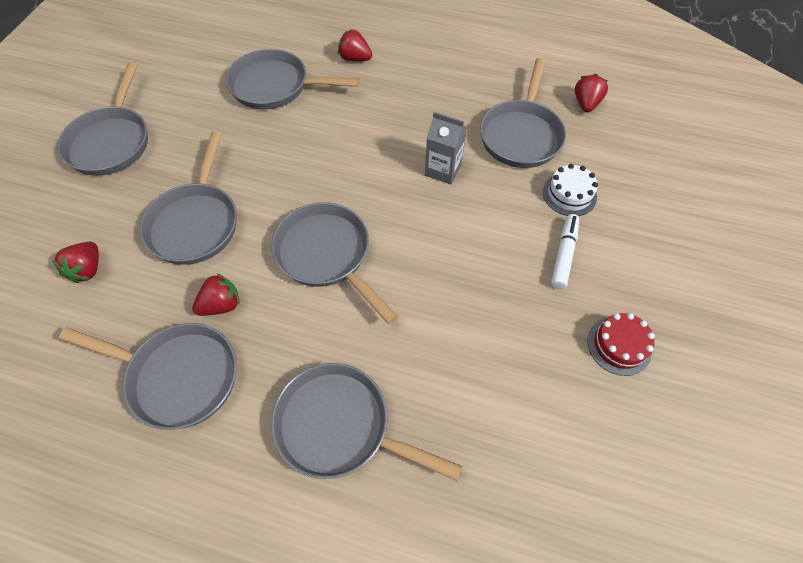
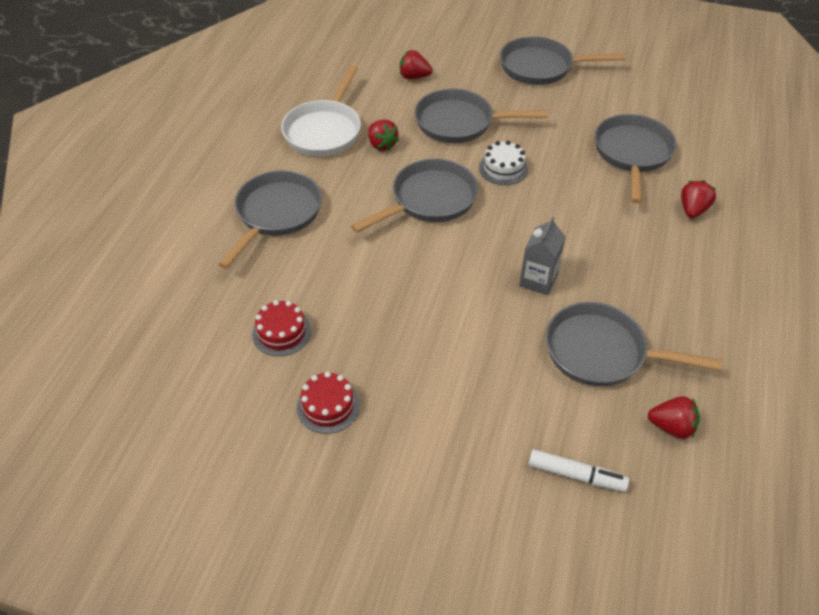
camera: 90 degrees right, 10 degrees down
(178, 377) = (324, 130): grey pan -> white pan
(532, 400) = (281, 332): none -> red cake
(563, 255) = (434, 373): white marker -> white marker (576, 475)
(569, 194) = (516, 389): white cake -> white cake (503, 168)

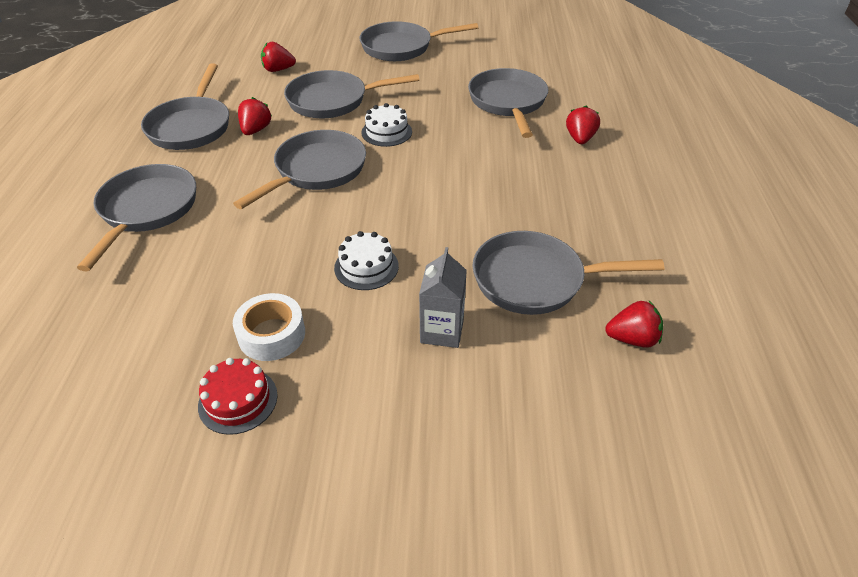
camera: 15 degrees left, 5 degrees down
(281, 332) = (168, 329): red cake -> none
(324, 130) = (191, 126): white pan -> grey pan
(363, 355) = (271, 334): none -> white tape
(382, 145) = (256, 130): red strawberry -> red strawberry turned 120 degrees counterclockwise
(454, 308) = (366, 267): none -> white cake
(538, 280) = (449, 224): grey carton -> grey carton (442, 331)
(576, 475) = (548, 413): white marker -> none

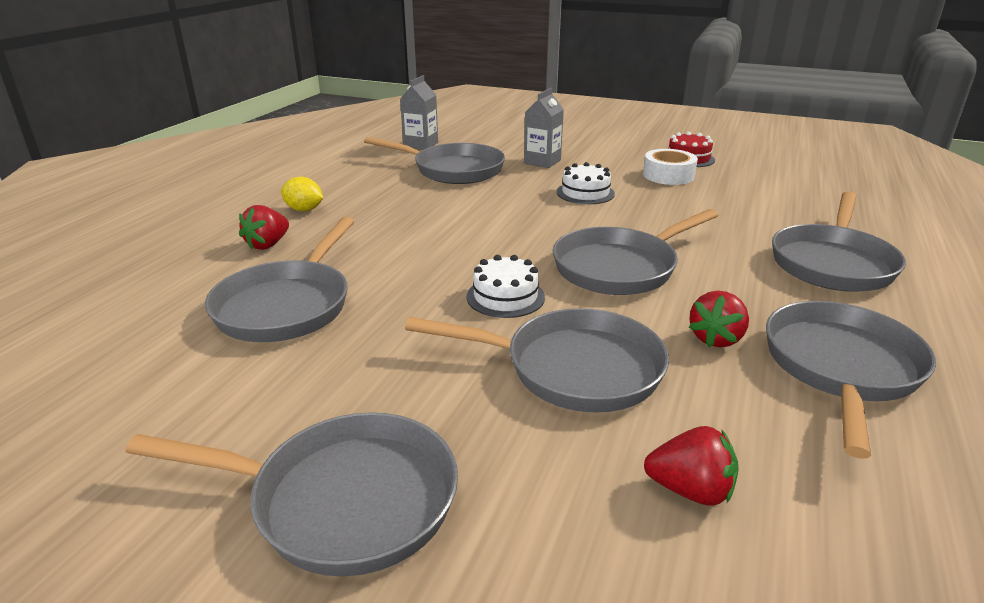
camera: 160 degrees left, 15 degrees down
(605, 179) = (304, 210): none -> yellow lemon
(632, 339) = (421, 145): red strawberry -> grey carton

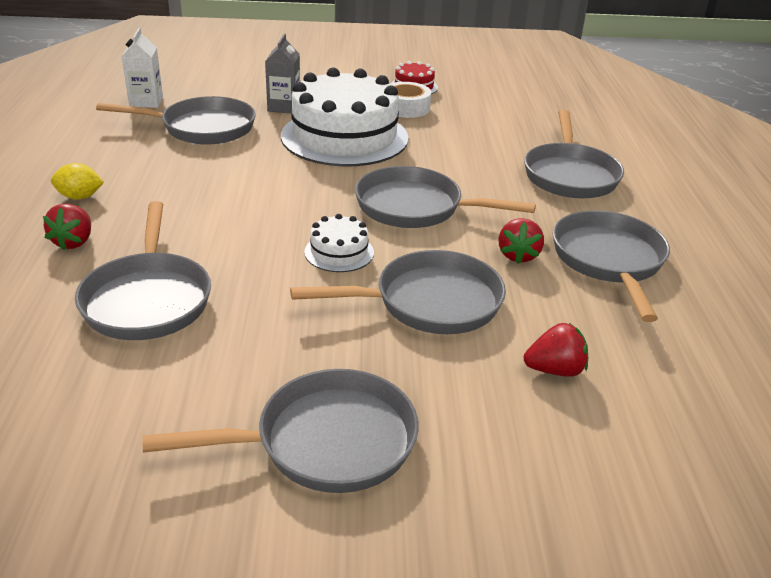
camera: 25 degrees left, 5 degrees up
(421, 145) = (146, 102): grey carton -> white carton
(585, 193) = (344, 137): white cake -> white cake, size x2.32
(620, 267) = (416, 207): grey pan -> grey pan turned 75 degrees clockwise

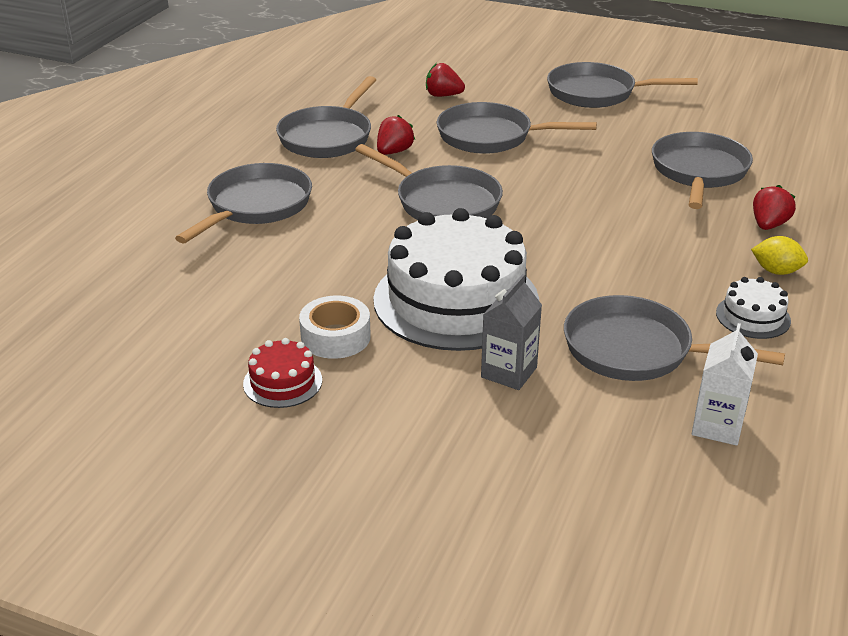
camera: 155 degrees left, 0 degrees up
(339, 252) = (537, 178): white cake -> white cake (753, 317)

